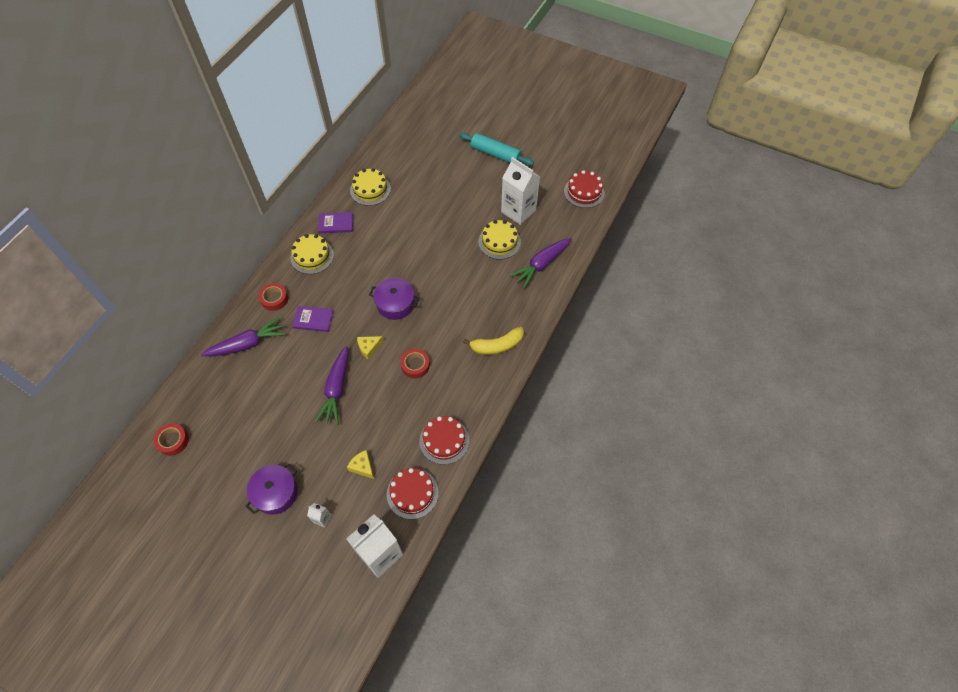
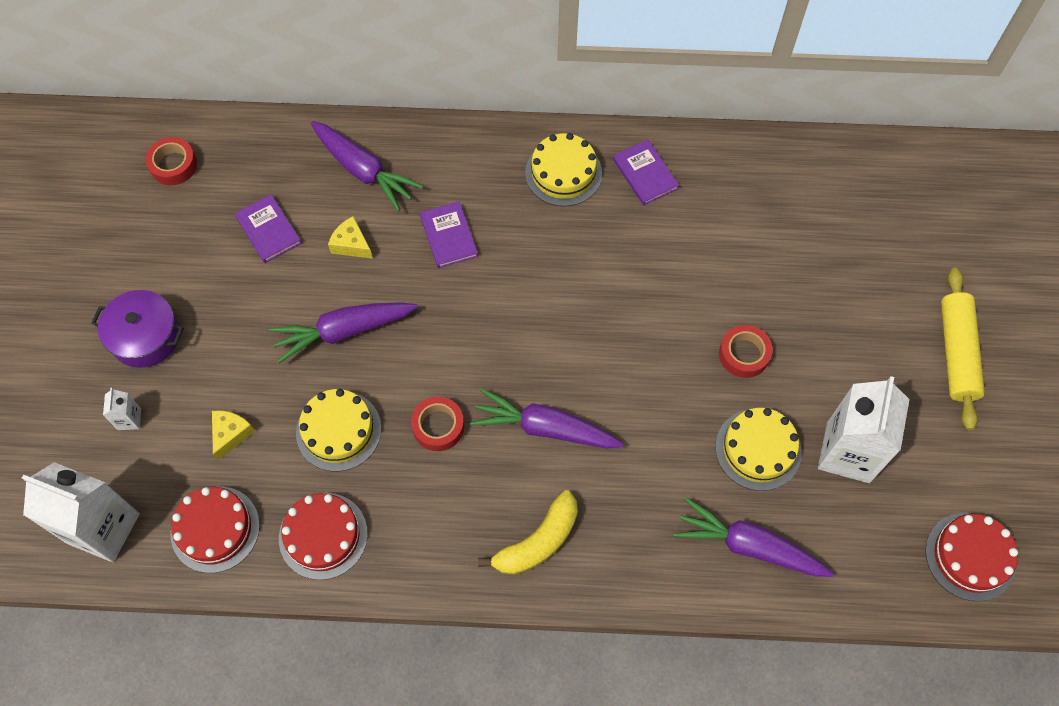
camera: 65 degrees right, 5 degrees up
(251, 405) = (268, 230): none -> purple book
(274, 299) = (458, 164): red tape -> red tape (744, 354)
(369, 348) = (437, 341): yellow cheese -> yellow cheese (351, 244)
(370, 189) = (745, 188): yellow cake -> yellow cake (338, 430)
(395, 304) = (538, 340): purple pot -> none
(442, 320) = (545, 428): none -> purple carrot
(495, 154) = (956, 353): turquoise rolling pin -> yellow rolling pin
(497, 345) = (538, 541): yellow banana -> yellow banana turned 90 degrees counterclockwise

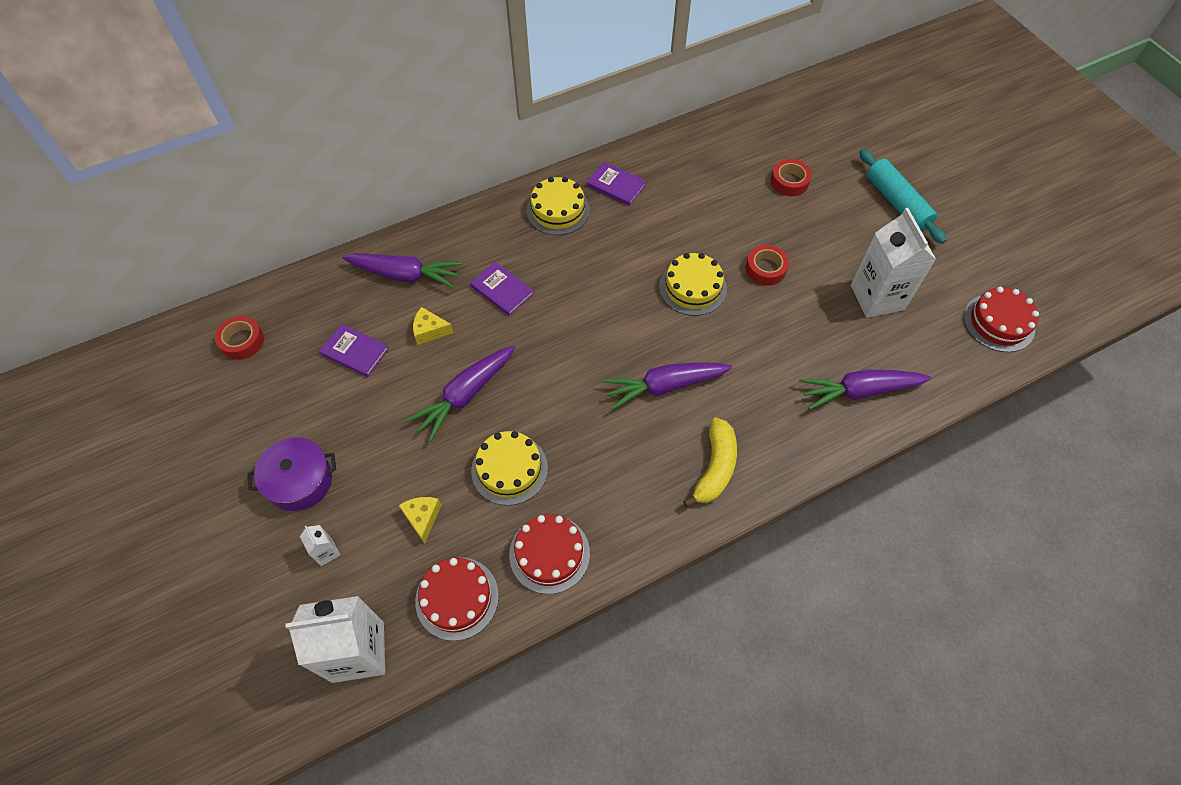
camera: 30 degrees left, 5 degrees down
(438, 426) = (585, 426): red tape -> red tape (789, 182)
(758, 449) = (819, 325): yellow cake -> yellow cake (693, 287)
(956, 353) = (896, 203): yellow rolling pin -> turquoise rolling pin

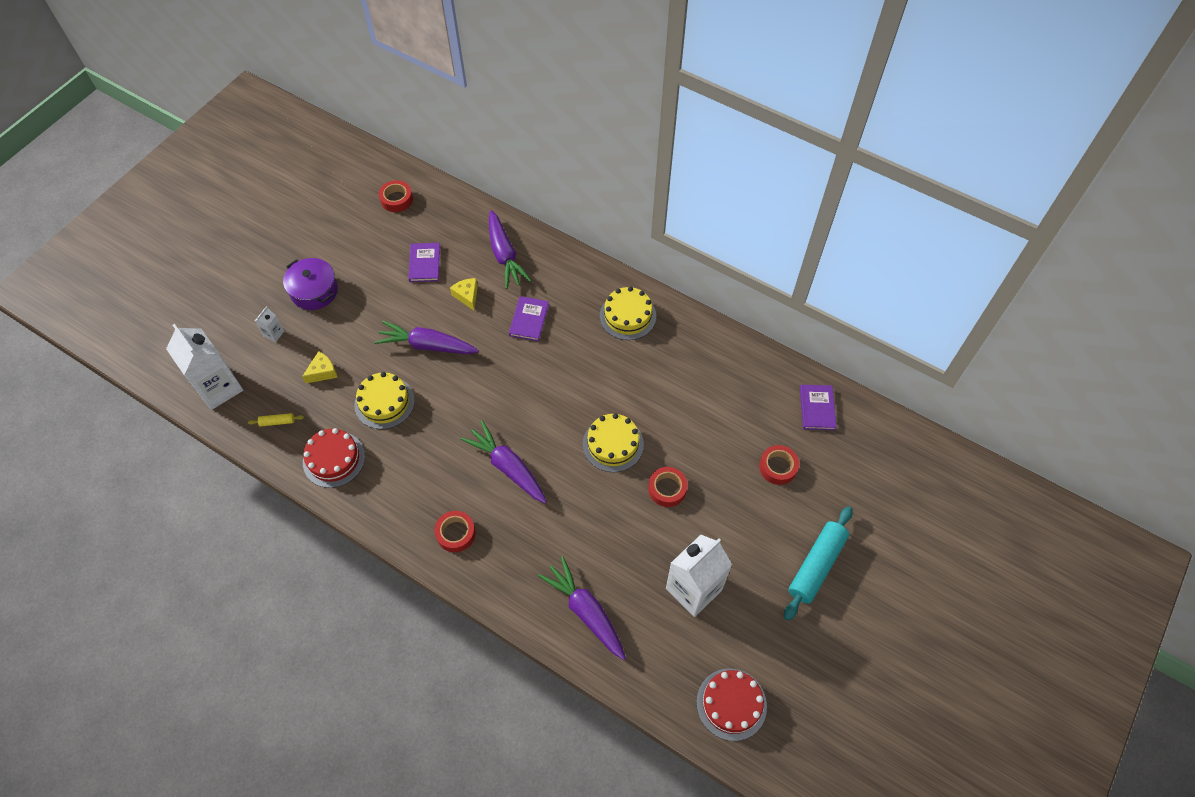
camera: 60 degrees right, 0 degrees up
(457, 598) = (277, 422): red cake -> yellow rolling pin
(616, 185) = (680, 342): purple book -> purple book (817, 408)
(715, 468) = (456, 533): yellow banana -> red tape

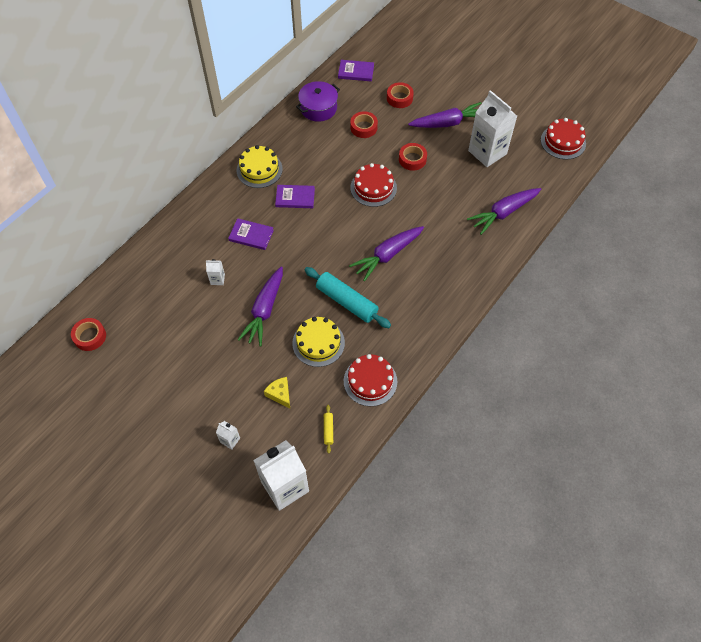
camera: 85 degrees left, 0 degrees up
(314, 291) = (186, 406): purple pot -> purple pot (318, 108)
(424, 263) = (174, 312): purple book -> purple book (295, 198)
(456, 533) = (442, 291): red tape -> red tape (363, 127)
(467, 296) = (217, 279): yellow cheese -> white carton
(504, 255) = (179, 250): purple carrot -> purple carrot (448, 123)
(613, 444) = (373, 188): yellow cake -> red cake
(816, 565) = (471, 89): turquoise rolling pin -> turquoise rolling pin (346, 302)

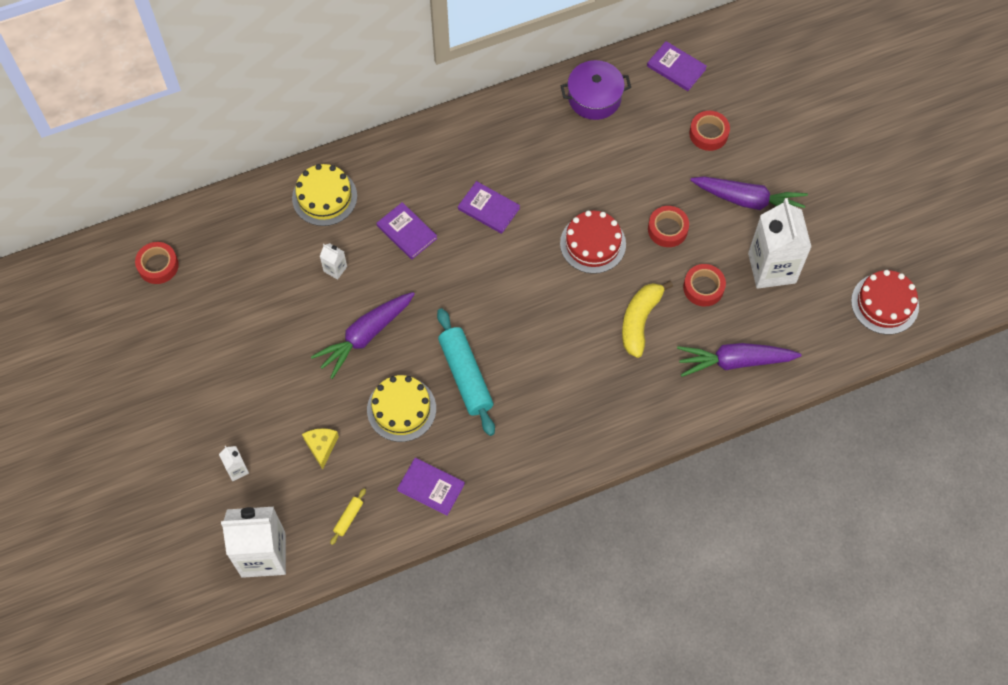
camera: 30 degrees right, 5 degrees up
(259, 169) = (469, 148): yellow cake -> yellow cake (324, 197)
(363, 127) = (634, 153): red tape -> red tape (703, 288)
(370, 381) = (431, 487): red cake -> purple book
(387, 255) = (552, 342): purple carrot -> none
(432, 217) = (640, 321): none -> yellow banana

